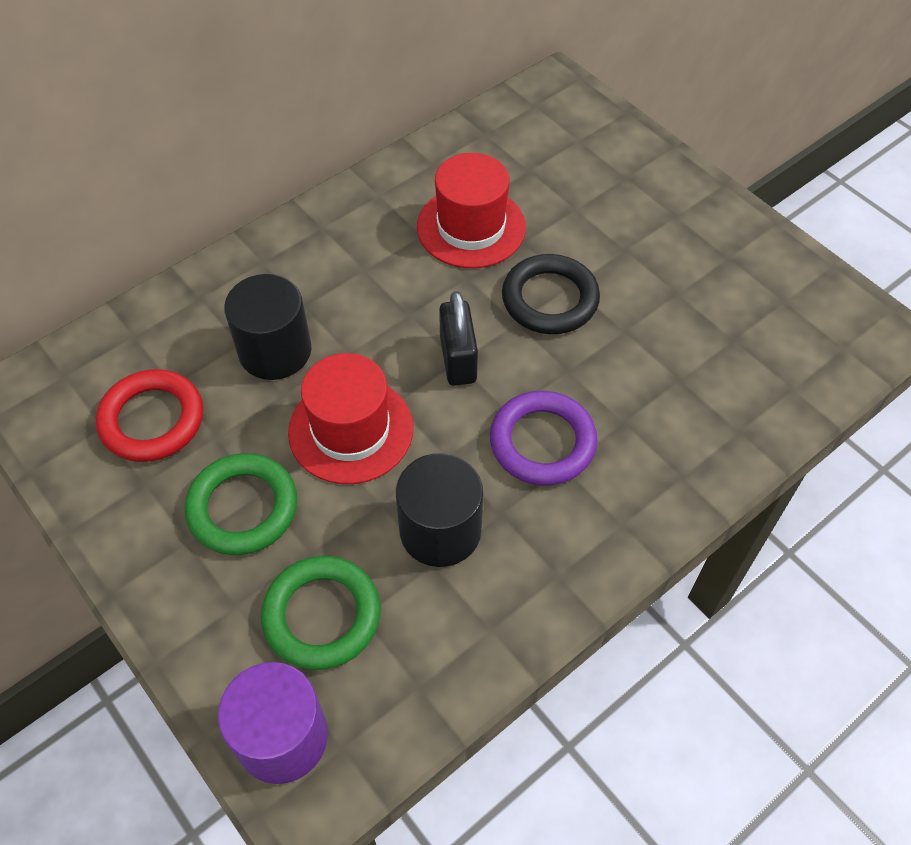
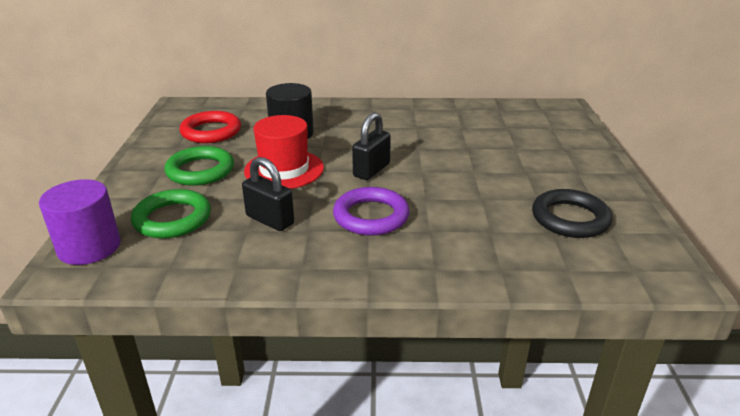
camera: 40 degrees right, 25 degrees down
(440, 530) = (270, 220): black cylinder -> black padlock
(471, 227) = (446, 133): red hat -> none
(550, 299) = (453, 171): black ring -> black ring (570, 218)

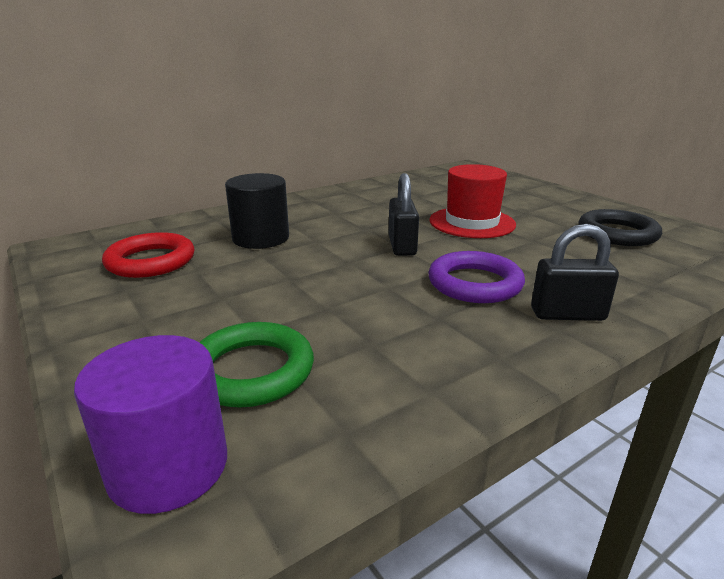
camera: 35 degrees left, 5 degrees down
(200, 171) = (202, 304): green ring -> none
(270, 220) = (381, 324): black padlock -> black padlock (567, 314)
(284, 169) = (310, 271): red hat -> red hat (472, 222)

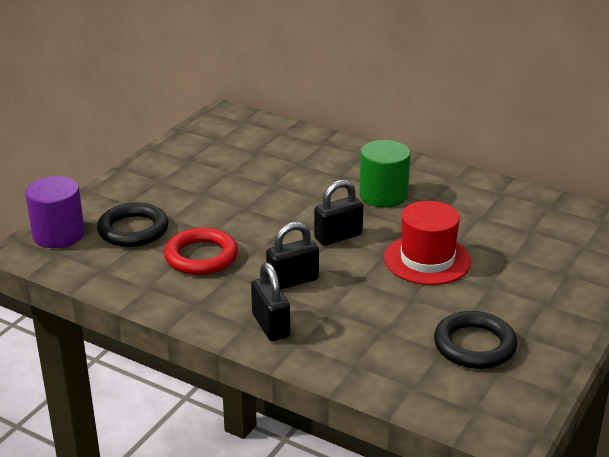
camera: 65 degrees right, 5 degrees up
(151, 261) = (230, 152): red ring -> red ring (201, 256)
(251, 371) = (133, 230): green ring -> black ring
(261, 238) = (301, 175): black cylinder -> none
(346, 216) = (383, 195): none -> green cylinder
(474, 283) = (292, 281): purple ring -> black padlock

